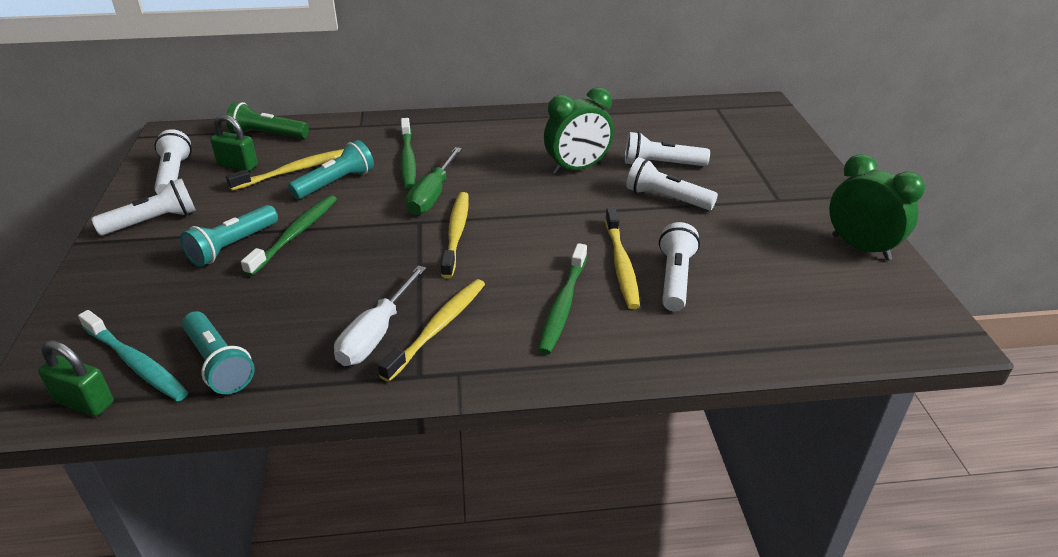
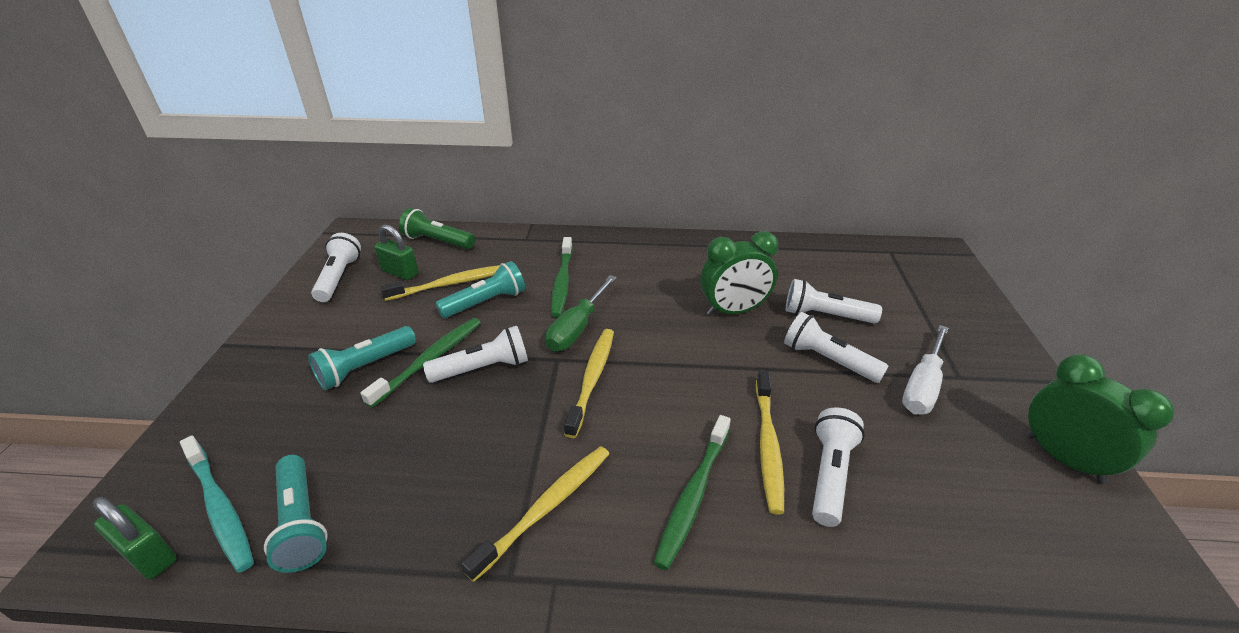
camera: 10 degrees right, 0 degrees up
(153, 221) = (301, 328): white flashlight -> white flashlight (482, 368)
(376, 334) = (476, 507): white screwdriver -> white screwdriver (922, 386)

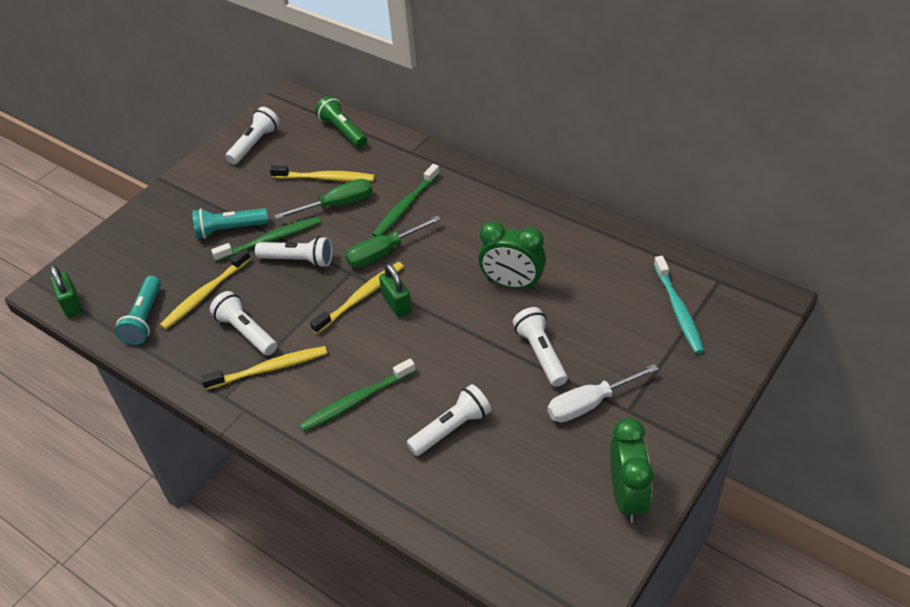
camera: 35 degrees right, 10 degrees up
(220, 508) = (112, 293): turquoise toothbrush -> turquoise toothbrush (678, 310)
(400, 272) = (297, 154): green padlock -> green padlock (397, 304)
(485, 302) = (337, 205): turquoise flashlight -> green screwdriver
(767, 445) = (431, 393): yellow toothbrush -> yellow toothbrush (205, 294)
(825, 315) = (582, 317): white flashlight -> white flashlight (246, 332)

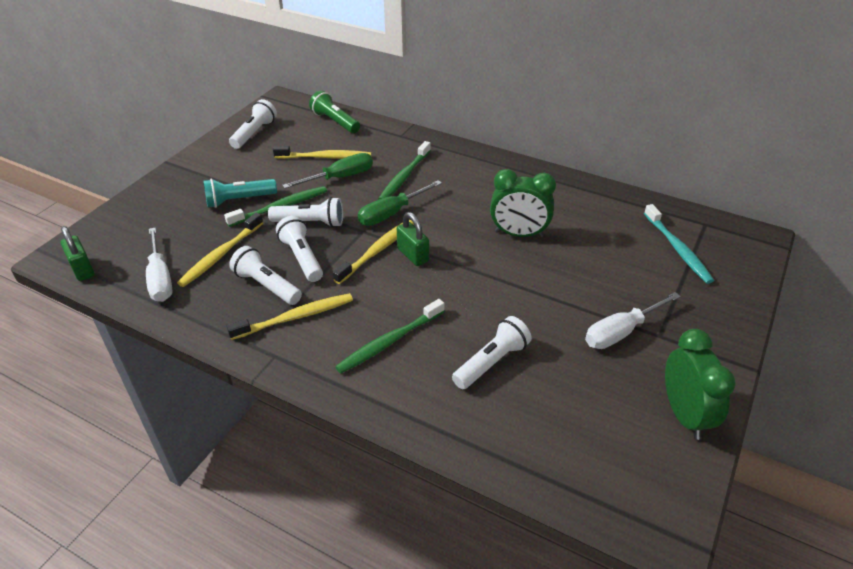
camera: 10 degrees left, 5 degrees down
(144, 319) = (160, 279): turquoise flashlight -> white screwdriver
(541, 354) = (562, 291): white flashlight -> white flashlight (302, 258)

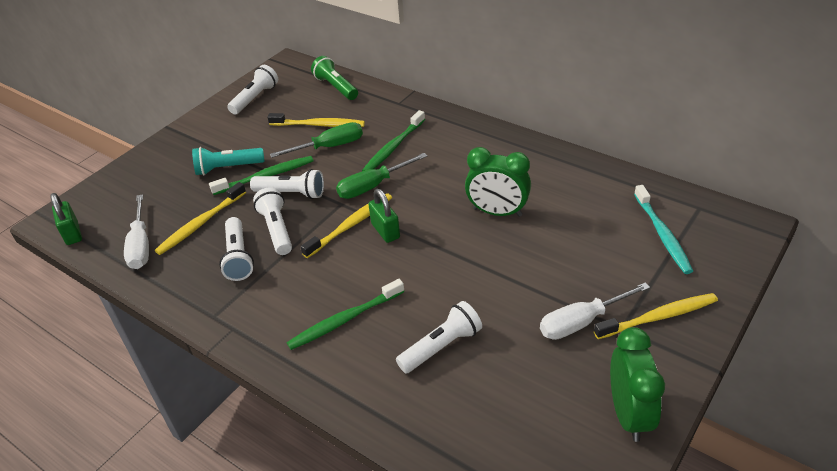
camera: 10 degrees right, 0 degrees up
(267, 286) = (238, 257): white flashlight -> white flashlight turned 150 degrees counterclockwise
(296, 317) = (259, 290): yellow toothbrush -> yellow toothbrush (659, 317)

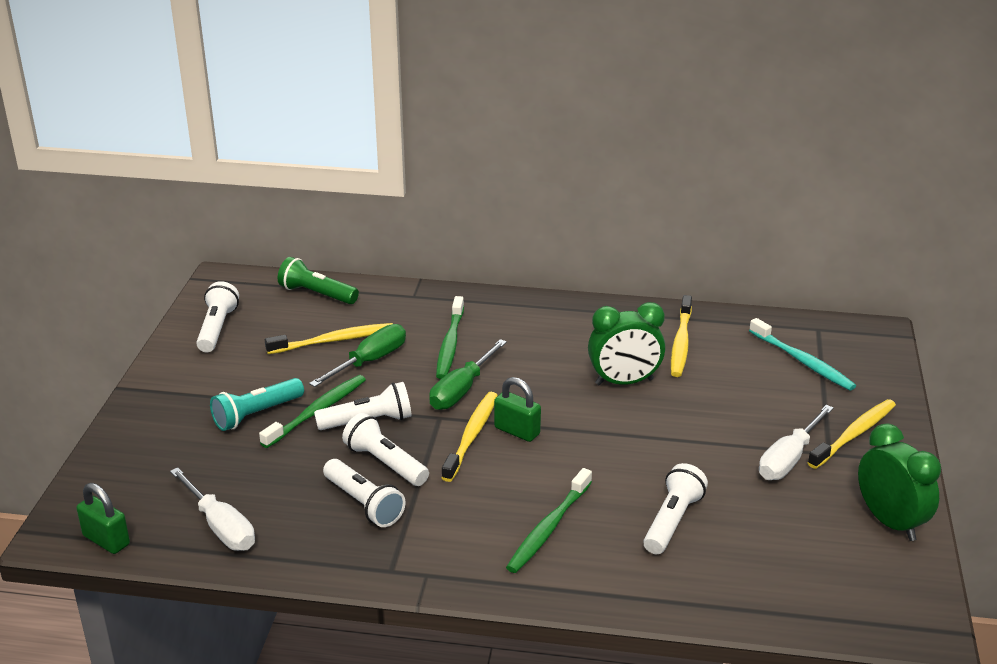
camera: 30 degrees left, 10 degrees down
(200, 224) = (279, 483): yellow toothbrush -> yellow toothbrush (681, 343)

